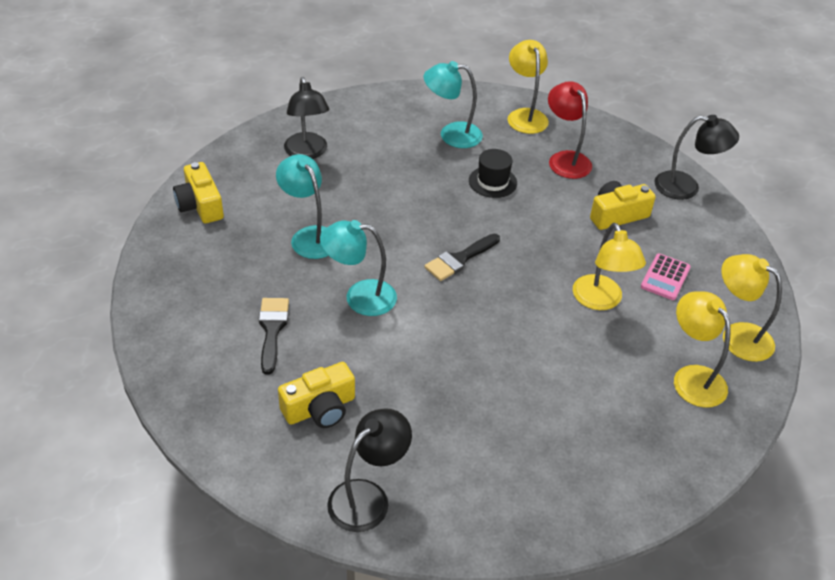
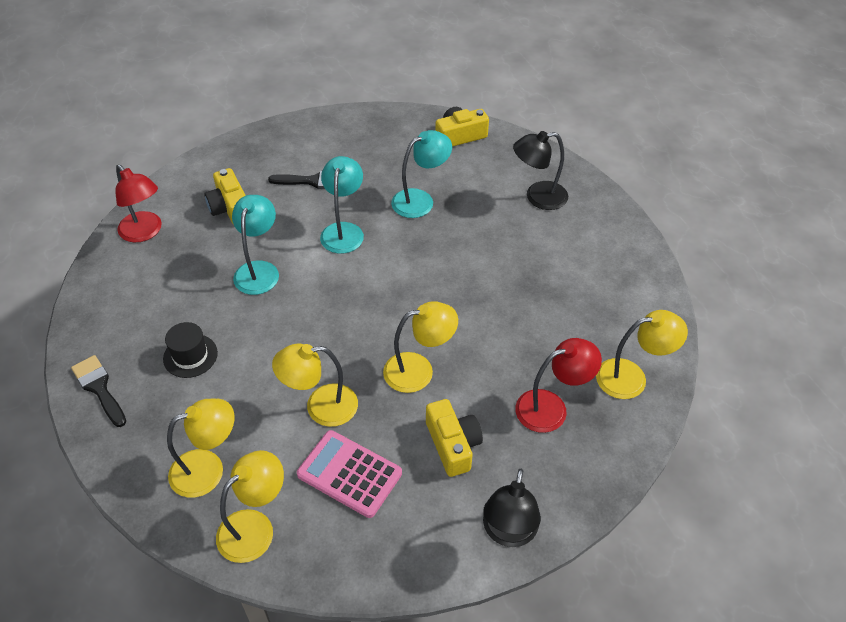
camera: 95 degrees right, 5 degrees up
(368, 497) = (145, 232): black lamp -> red lamp
(451, 134) = (583, 306): turquoise lamp -> turquoise lamp (259, 270)
(459, 259) = (387, 300): black brush -> black brush (99, 388)
(492, 182) = (504, 335): black hat -> black hat (190, 356)
(543, 235) = (419, 370): none -> yellow lamp
(665, 277) = (349, 474): pink calculator -> pink calculator, size x1.52

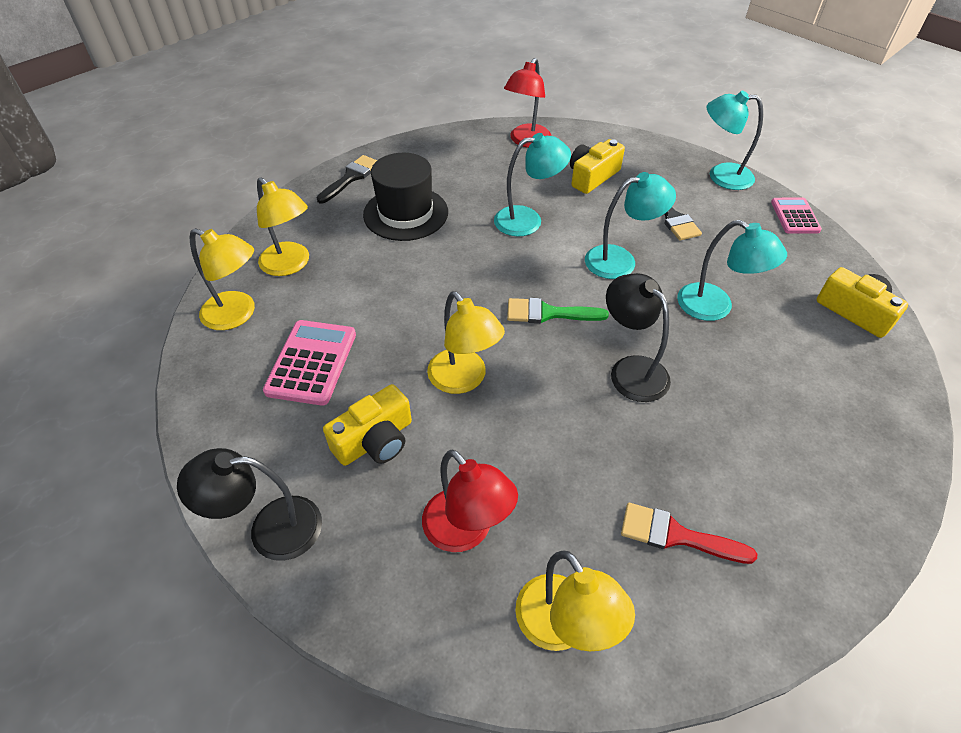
camera: 70 degrees right, 0 degrees up
(190, 356) = (406, 213): black hat -> black hat, size x1.65
(284, 133) = (721, 176): none -> turquoise lamp
(320, 407) = (384, 316): yellow lamp -> none
(355, 117) = (795, 216): none -> pink calculator
(376, 295) = (548, 313): none -> green brush
(538, 197) = (820, 423): black lamp -> black lamp (631, 370)
(590, 299) = (676, 535): none -> red brush

